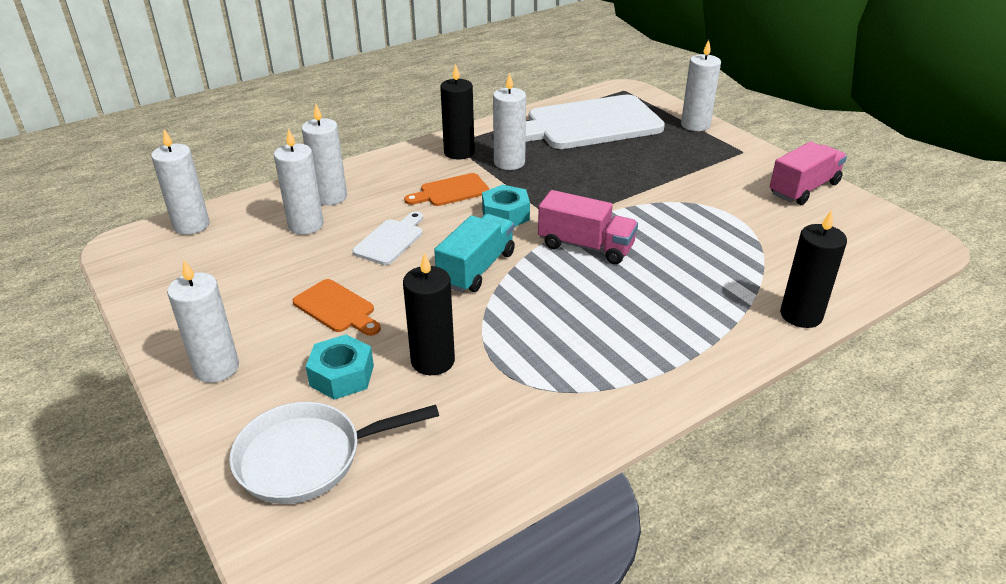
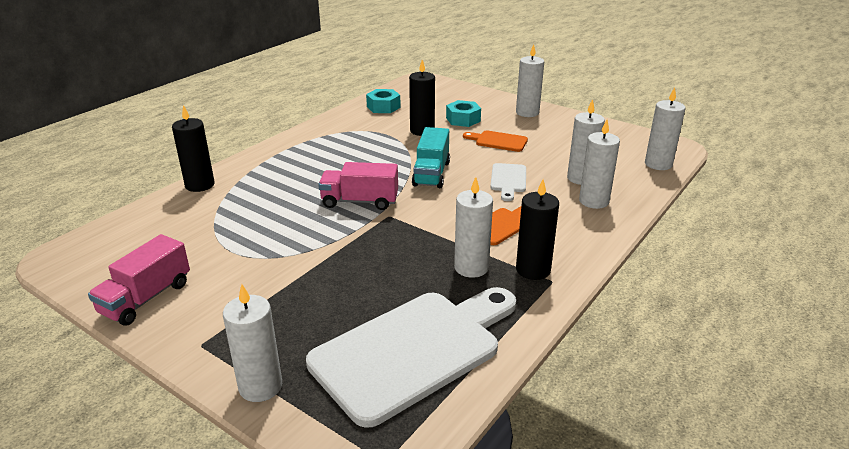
camera: 160 degrees right, 5 degrees down
(307, 457) = (449, 98): white pan -> none
(505, 215) = (437, 214): turquoise nut -> turquoise nut (383, 107)

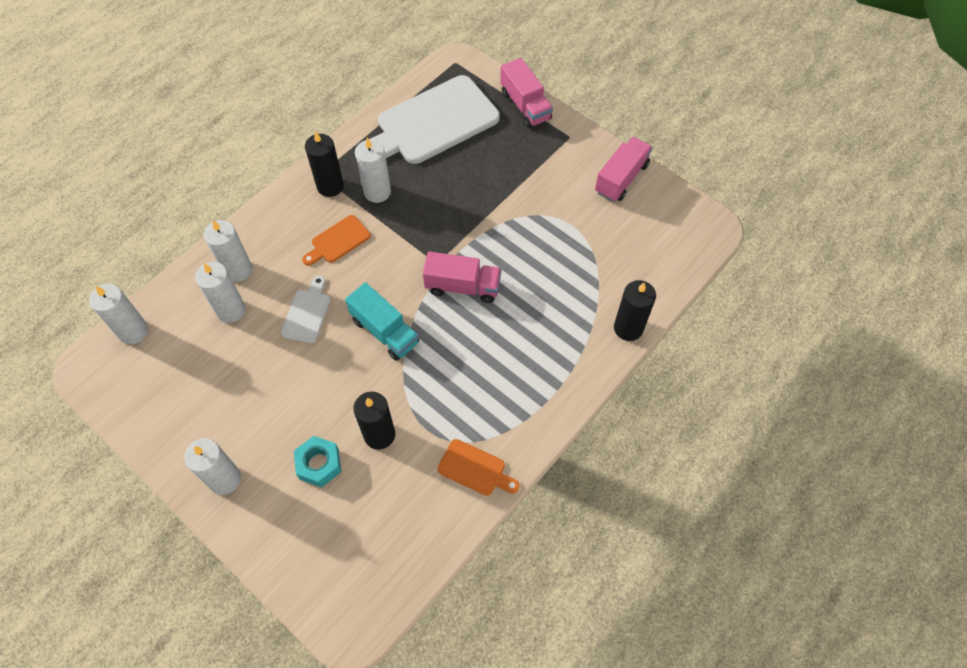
camera: 175 degrees left, 30 degrees up
(260, 386) = (525, 106): white candle -> pink truck
(383, 107) = (423, 516): turquoise nut -> none
(431, 174) = (385, 331): turquoise truck -> turquoise truck turned 120 degrees clockwise
(498, 141) = (291, 398): orange cutting board -> orange cutting board (475, 469)

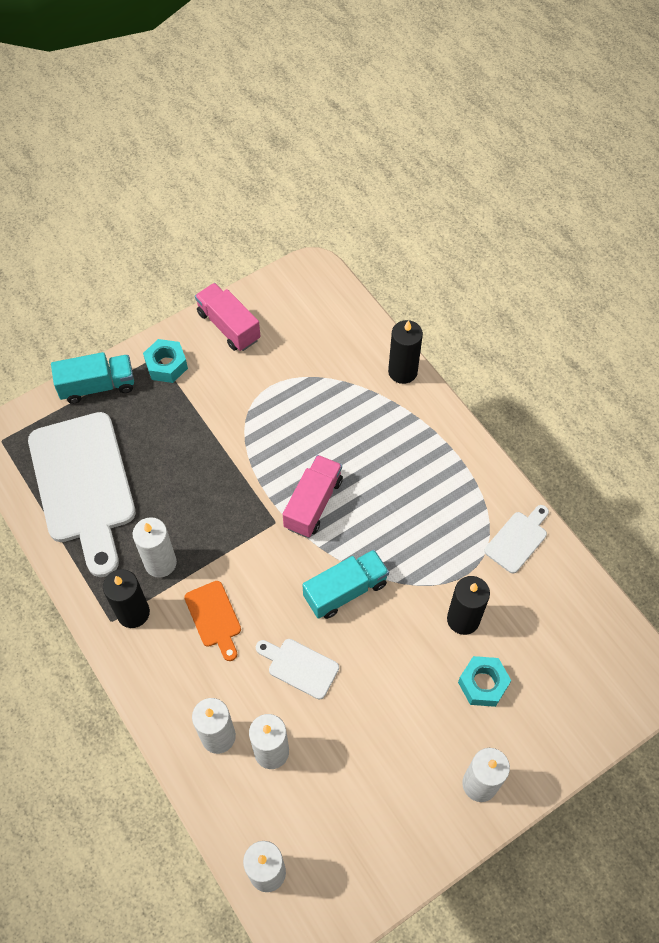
camera: 75 degrees left, 0 degrees up
(475, 469) = (518, 539): orange cutting board -> white cutting board
(525, 106) = (97, 386): pink truck -> turquoise truck
(563, 145) = (166, 365): none -> turquoise nut

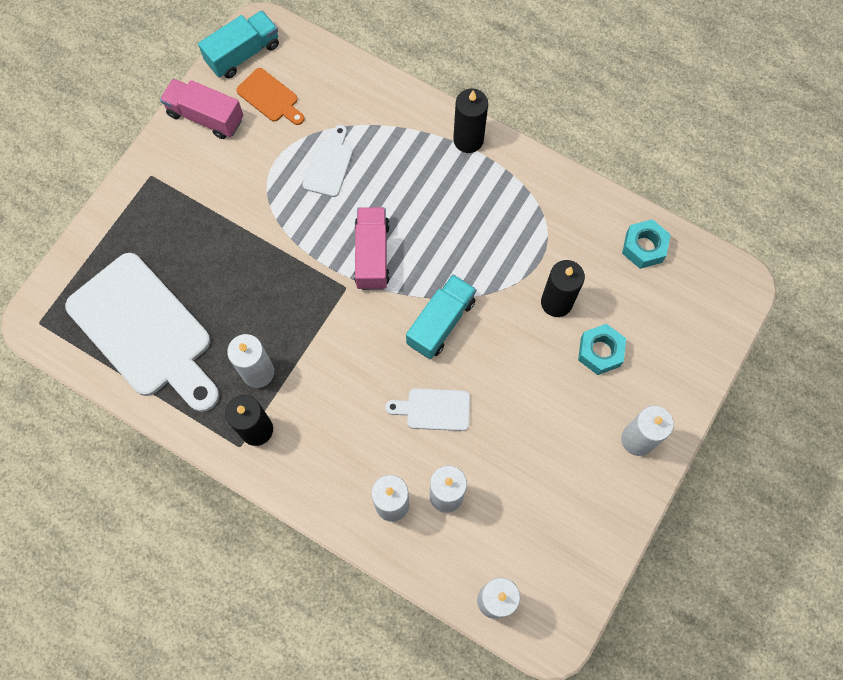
camera: 25 degrees left, 10 degrees up
(97, 386) = (107, 229): turquoise truck -> turquoise truck (243, 54)
(166, 365) = (164, 180): turquoise nut -> turquoise nut (644, 247)
(214, 617) = (334, 400): orange cutting board -> orange cutting board (270, 97)
(402, 371) = (393, 94): black candle -> black candle (468, 140)
(518, 539) = (570, 209): white cutting board -> white cutting board (329, 165)

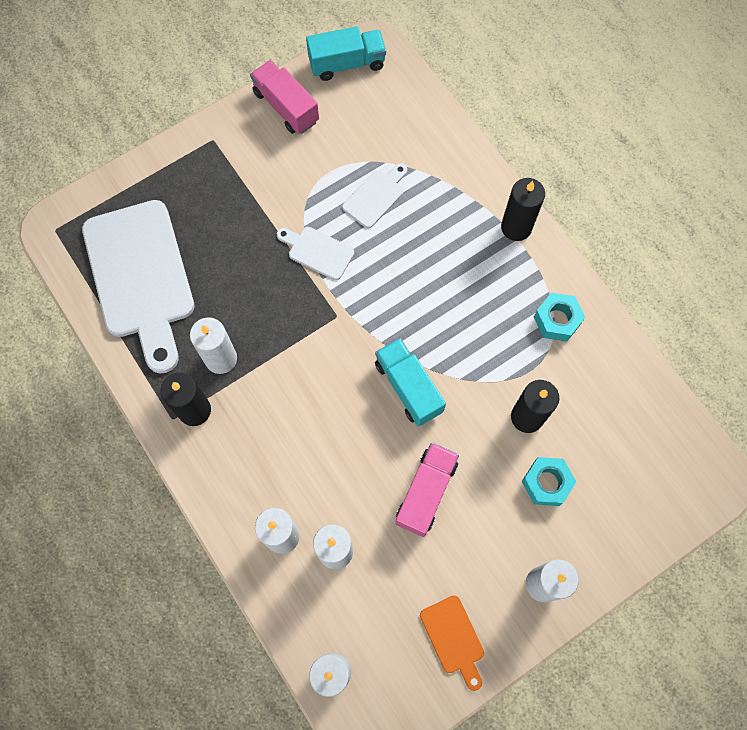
camera: 25 degrees right, 0 degrees up
(270, 97) = (352, 113): orange cutting board -> orange cutting board (453, 638)
(372, 255) = (375, 296): pink truck -> pink truck (426, 492)
(434, 409) = (363, 465): white cutting board -> white cutting board (317, 252)
(441, 322) = (408, 387): turquoise truck -> turquoise truck turned 90 degrees counterclockwise
(644, 247) = (637, 402): turquoise nut -> turquoise nut (557, 320)

